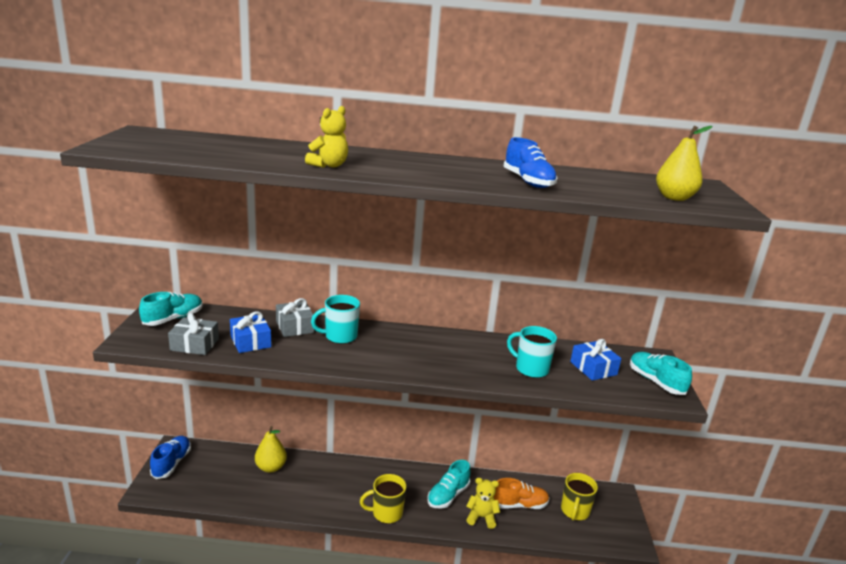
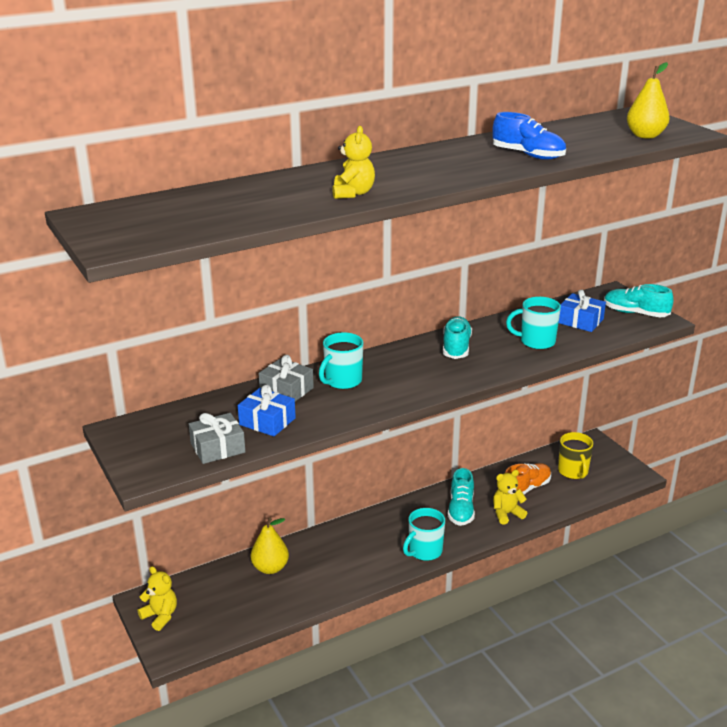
camera: 30 degrees left, 5 degrees up
(172, 463) = (160, 616): blue shoe -> yellow teddy bear
(173, 319) = (152, 434): turquoise shoe -> turquoise shoe (456, 347)
(386, 513) = (424, 551): yellow mug -> turquoise mug

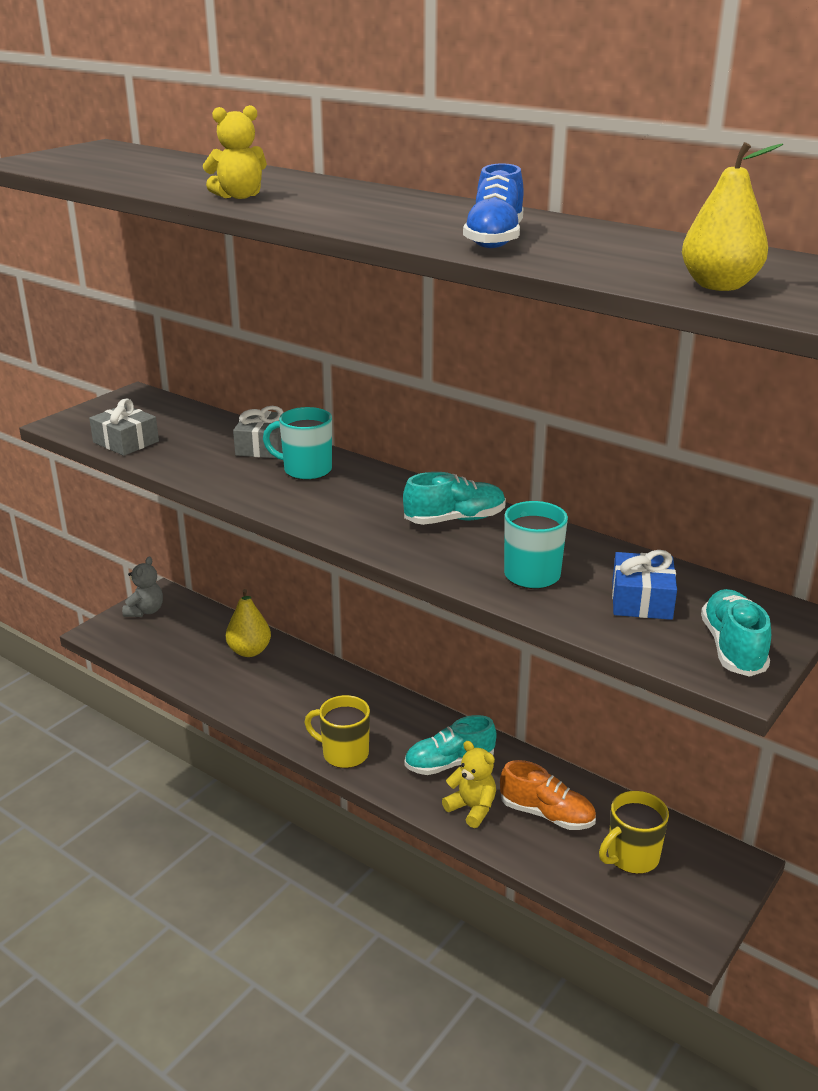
camera: 65 degrees right, 0 degrees up
(160, 616) = (145, 611): yellow teddy bear -> grey teddy bear
(267, 421) = (190, 452): blue gift -> none
(424, 551) = (344, 753): turquoise mug -> yellow mug

